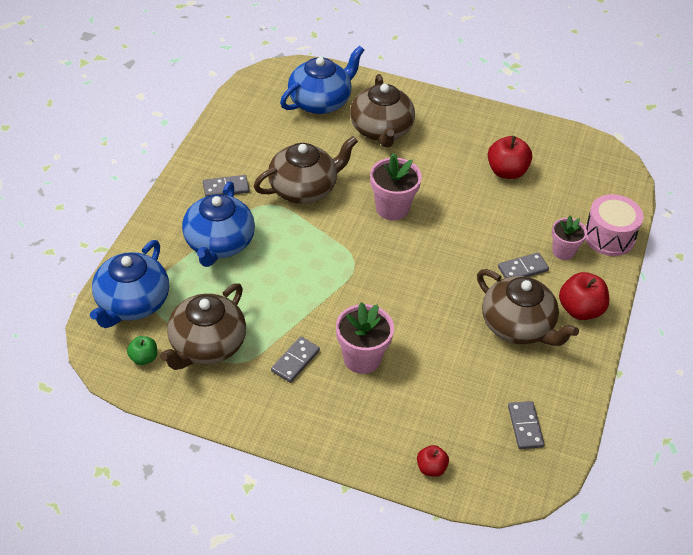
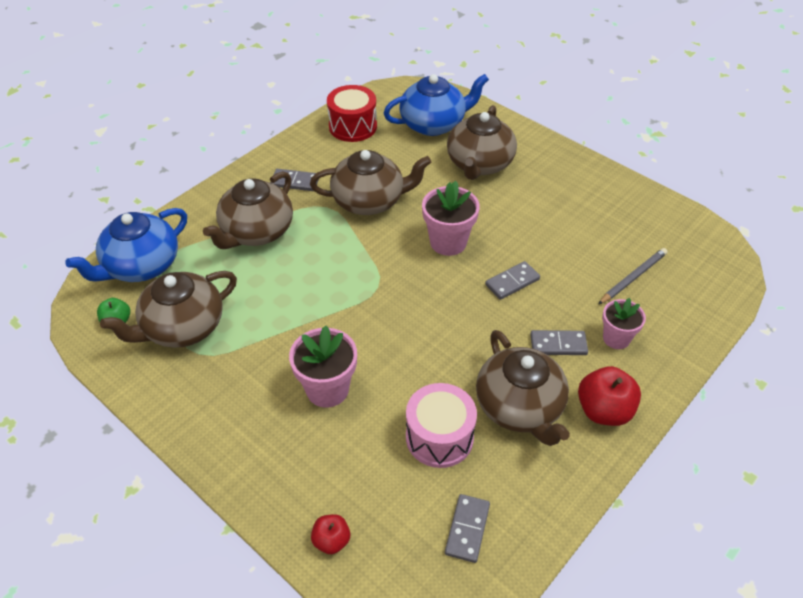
camera: 25 degrees right, 0 degrees up
(219, 243) = (256, 232): blue teapot -> brown teapot
(247, 121) = (353, 126): none -> red drum
(295, 361) = (258, 370): grey domino -> grey domino (512, 282)
(506, 171) = (593, 236): red apple -> none
(553, 198) = (633, 277): none -> grey pencil
(609, 237) = (680, 337): pink drum -> pink drum (439, 437)

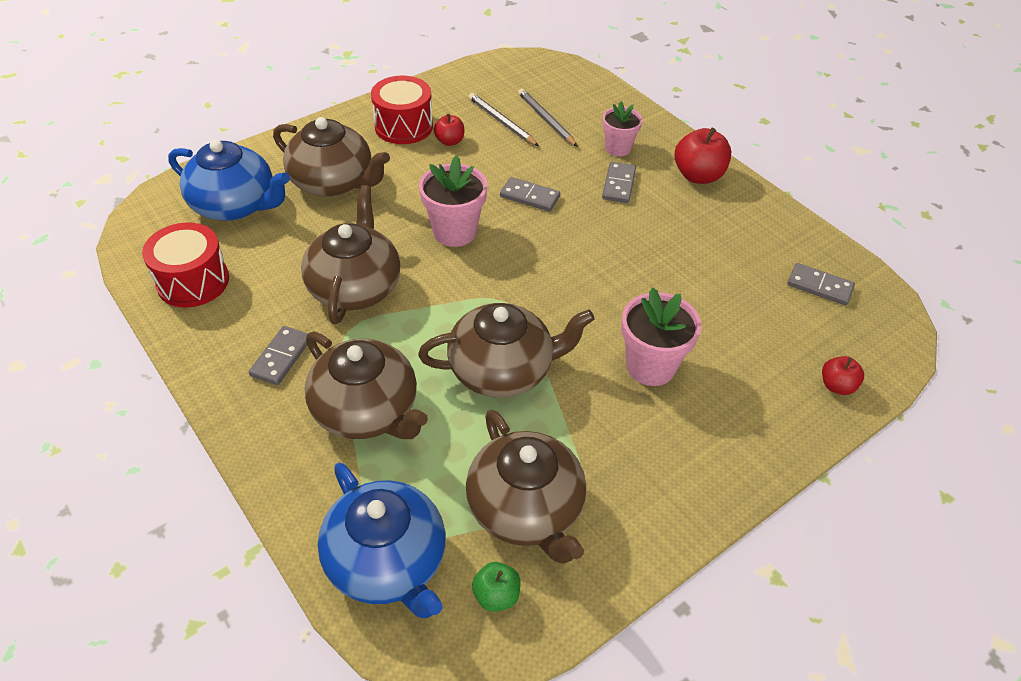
camera: 80 degrees left, 0 degrees up
(433, 124) = (235, 205): blue teapot -> blue teapot turned 120 degrees clockwise
(439, 437) = (720, 287): pink drum -> none
(512, 282) = (530, 196): grey domino -> grey domino turned 45 degrees counterclockwise
(520, 407) = (689, 225): brown teapot -> brown teapot (503, 370)
(564, 218) = (450, 141): none -> red apple
(570, 187) = (404, 126): none -> red drum
(611, 247) = (501, 122): none -> grey pencil

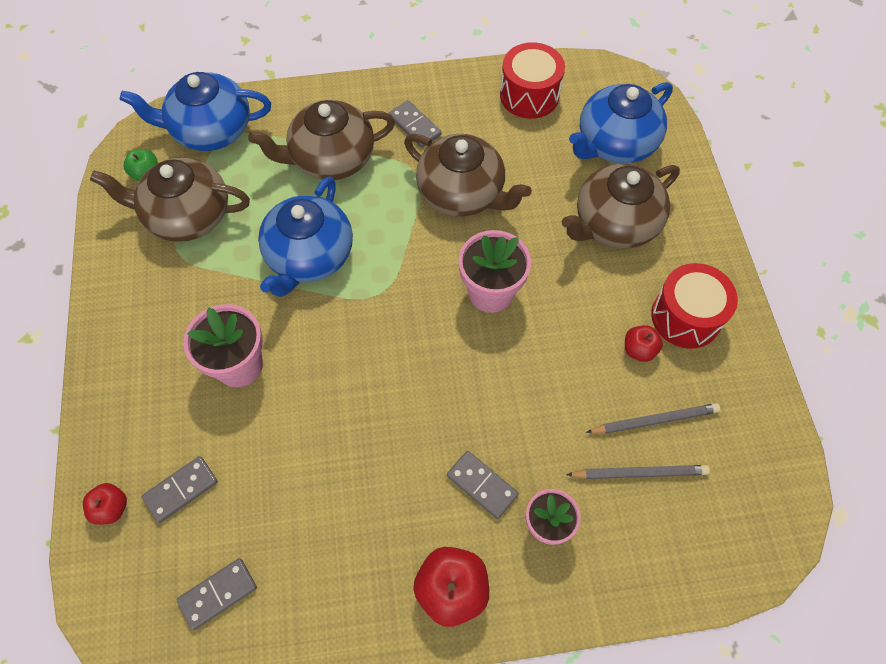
camera: 120 degrees right, 15 degrees up
(503, 370) = (309, 256): brown teapot -> blue teapot
(530, 196) = (508, 383): grey domino -> grey domino (181, 490)

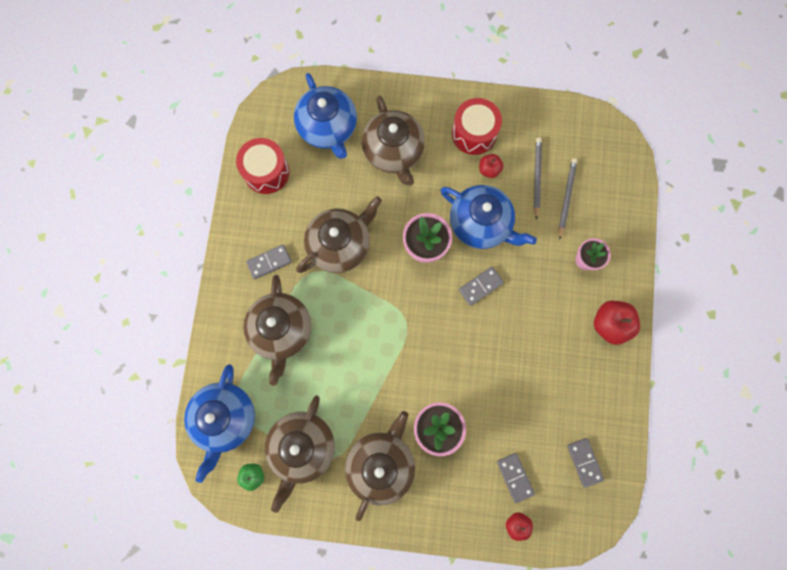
camera: 75 degrees left, 15 degrees up
(178, 309) = (381, 463): none -> brown teapot
(309, 256) = (363, 363): blue teapot -> blue teapot (481, 223)
(482, 485) = (553, 290): grey domino -> grey domino (480, 286)

